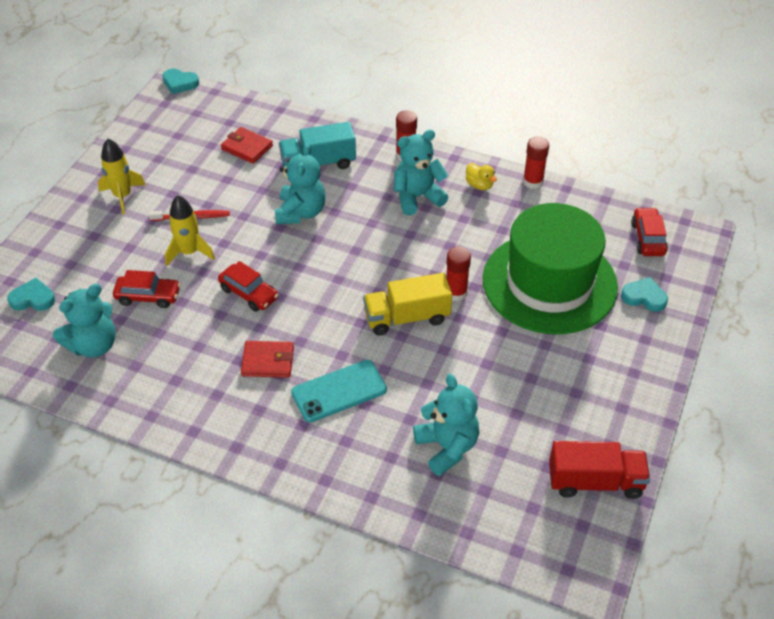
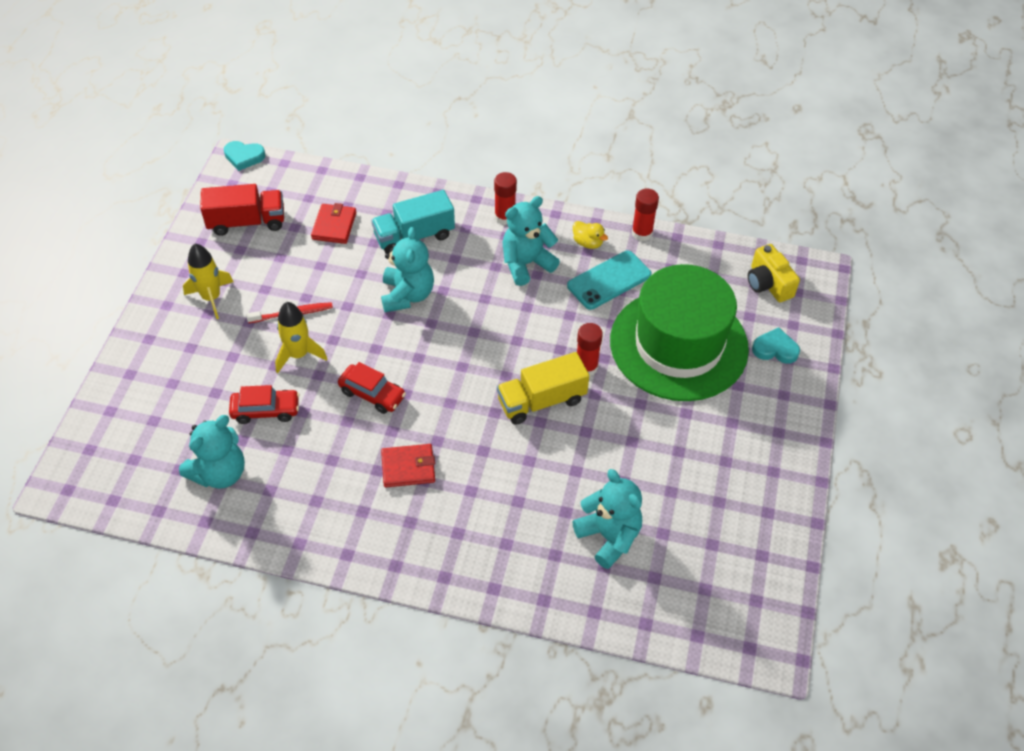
camera: 10 degrees left, 5 degrees up
(33, 299) = (141, 428): turquoise heart -> none
(247, 147) = (334, 226): red wallet -> red wallet turned 75 degrees clockwise
(339, 391) = (488, 491): turquoise phone -> turquoise phone (609, 280)
(595, 481) = (760, 553): red truck -> red truck (247, 222)
(647, 238) = (768, 284): red car -> yellow camera

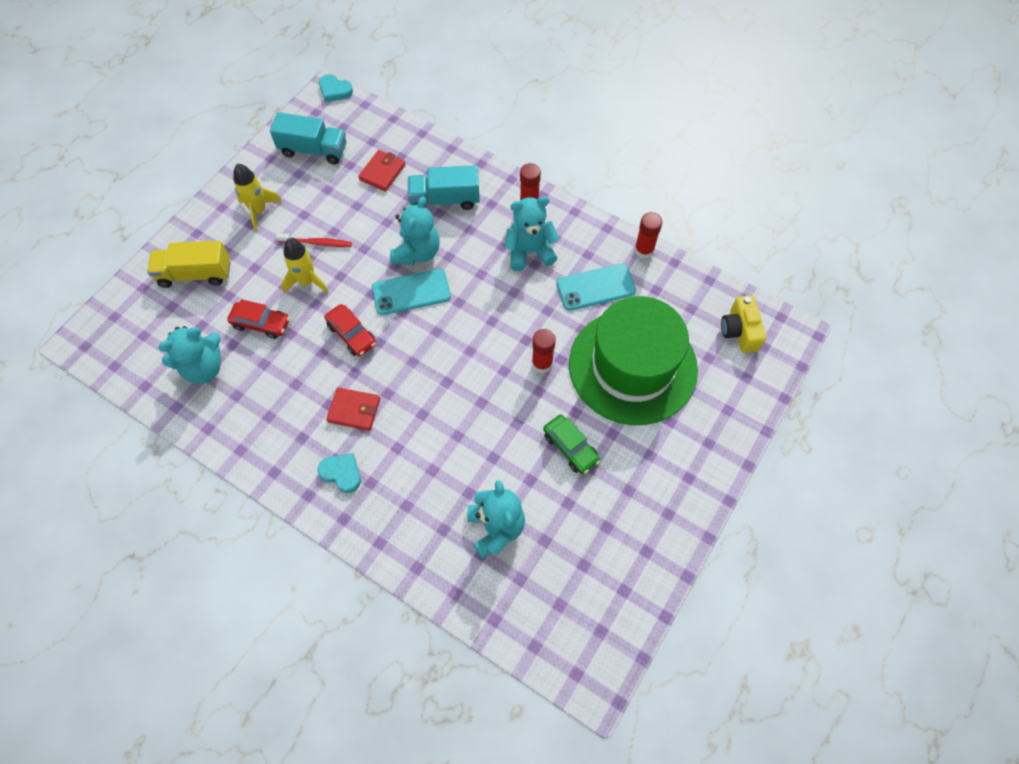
camera: 20 degrees right, 10 degrees up
(247, 222) = (313, 150): red truck -> turquoise truck
(418, 335) = (411, 292): none -> turquoise phone
(541, 401) = (490, 383): yellow truck -> yellow truck (195, 274)
(588, 243) = (591, 246): yellow duck -> none
(650, 438) = (570, 447): none -> green car
(775, 349) = (719, 396): turquoise heart -> turquoise heart (342, 473)

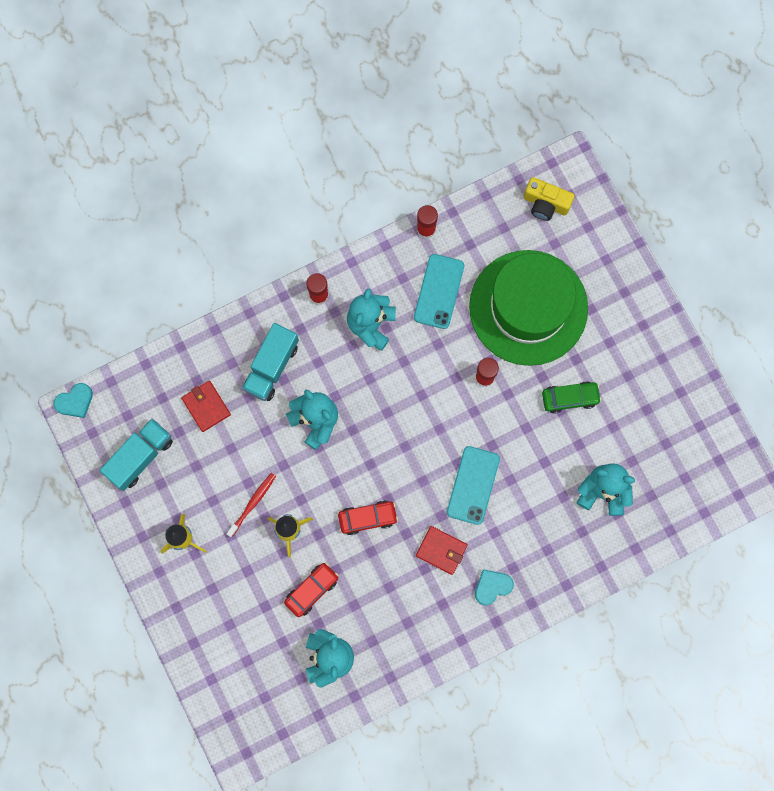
camera: 60 degrees left, 15 degrees up
(195, 274) = (223, 626): yellow truck -> none
(354, 410) = (441, 550): red wallet -> red wallet turned 75 degrees clockwise
(411, 292) = (354, 447): turquoise phone -> turquoise phone (473, 485)

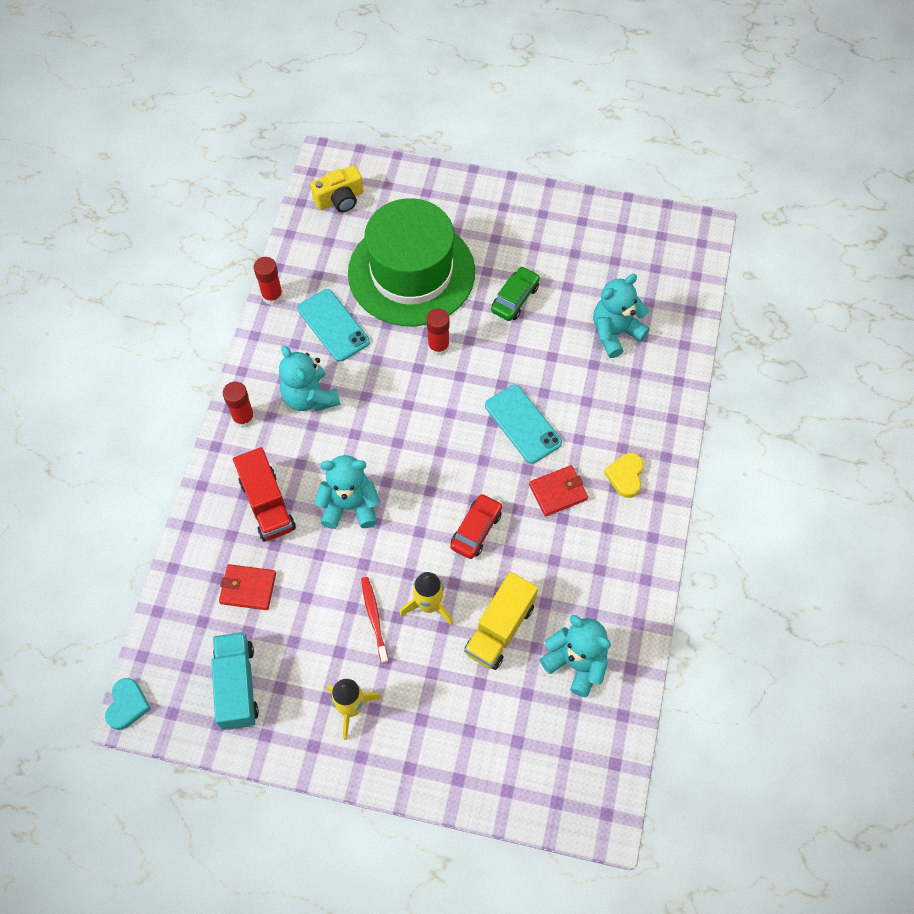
camera: 50 degrees left, 15 degrees down
(271, 367) = (267, 504): turquoise truck -> red truck
(311, 590) = (500, 629): red car -> yellow truck
(492, 586) = (625, 476): turquoise heart -> yellow heart

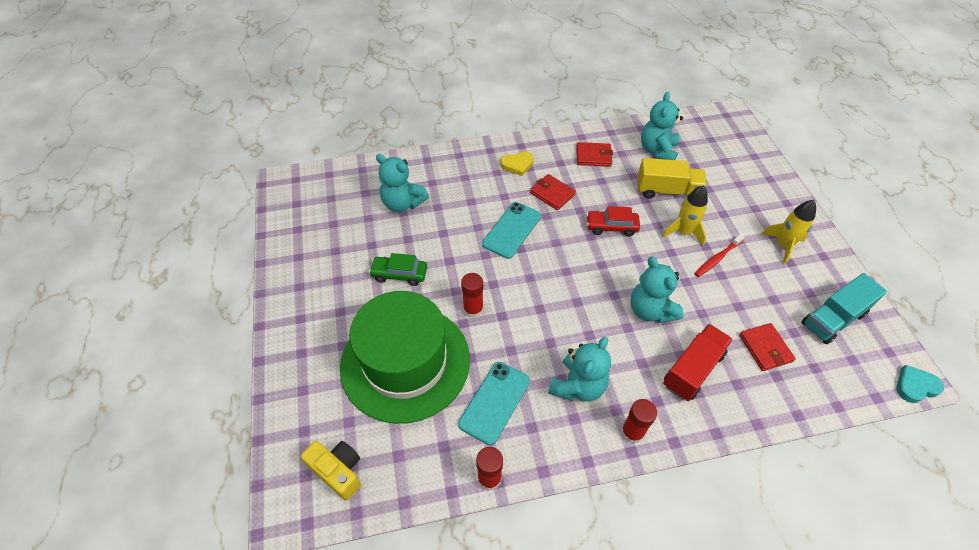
camera: 115 degrees left, 10 degrees down
(601, 574) = (593, 156): none -> red wallet

